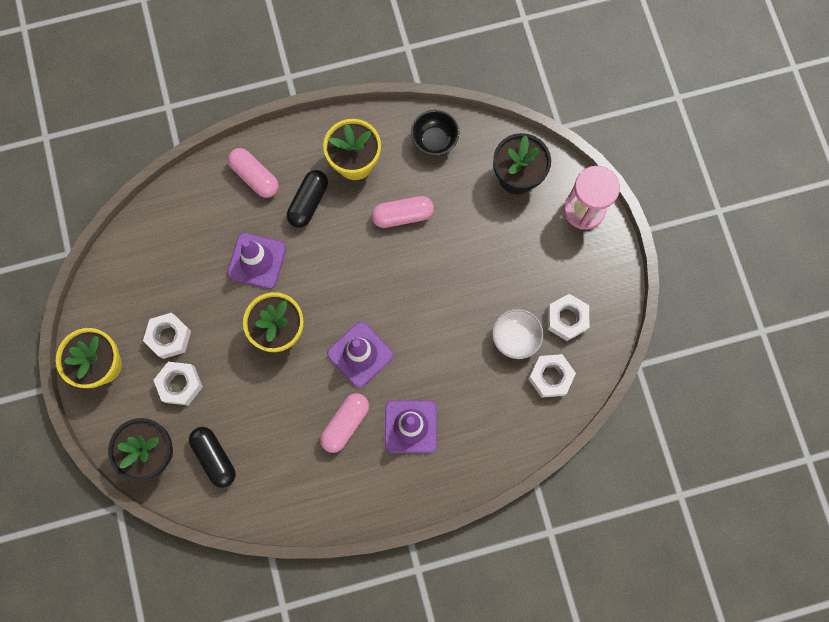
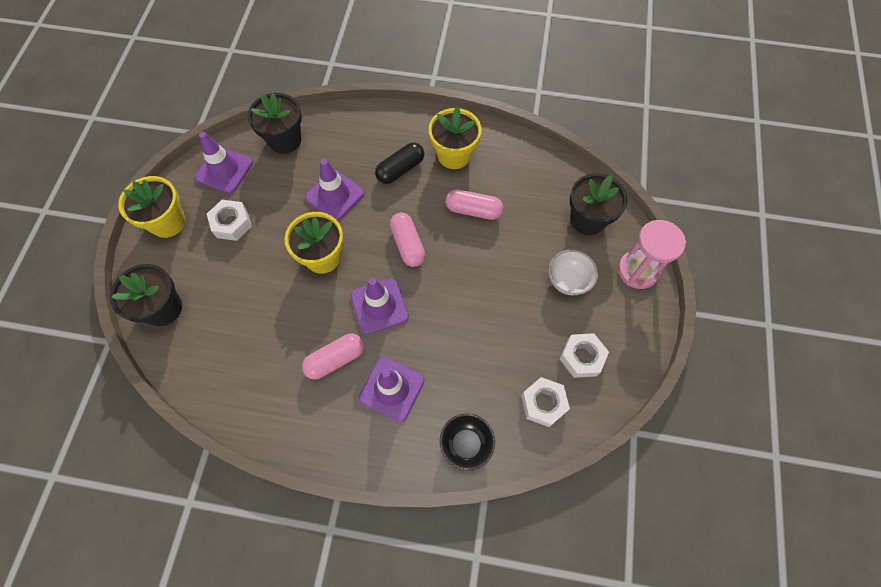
camera: 25 degrees right, 10 degrees down
(126, 283) = (224, 170): none -> purple traffic cone
(170, 221) = (285, 140): none -> black flower pot
(180, 384) = (218, 264): white nut -> none
(215, 457) = (209, 336): black capsule -> none
(255, 177) = (368, 134): pink capsule -> pink capsule (408, 244)
(434, 141) = (528, 164): black bowl -> black bowl (466, 444)
(515, 338) = (525, 353): white bowl -> white bowl (568, 280)

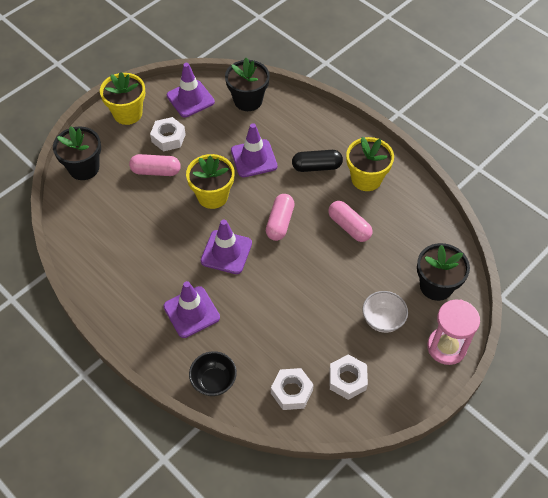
camera: 35 degrees right, 10 degrees down
(335, 359) = (168, 269): pink capsule -> pink capsule (156, 171)

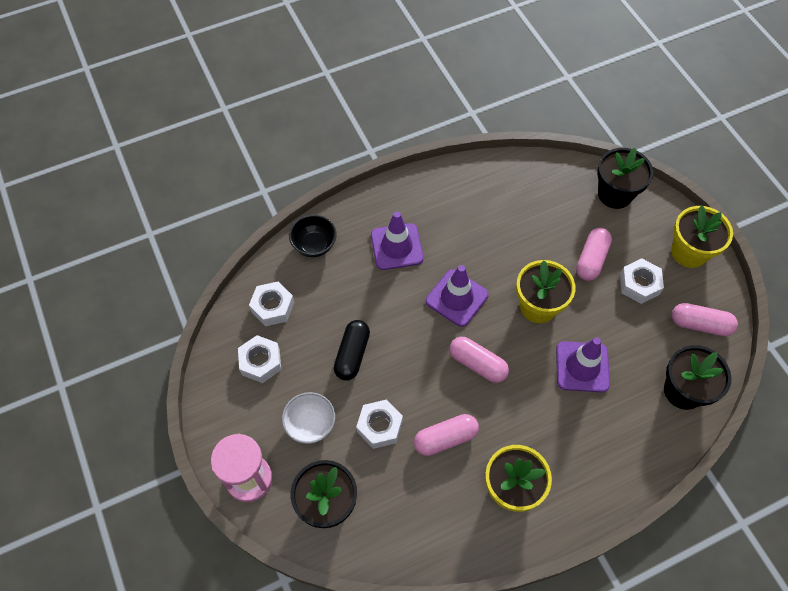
camera: 110 degrees right, 5 degrees up
(190, 99) = (700, 324): purple traffic cone -> pink capsule
(316, 166) = (548, 435): black capsule -> black capsule (352, 354)
(360, 272) = (379, 426): none -> white nut

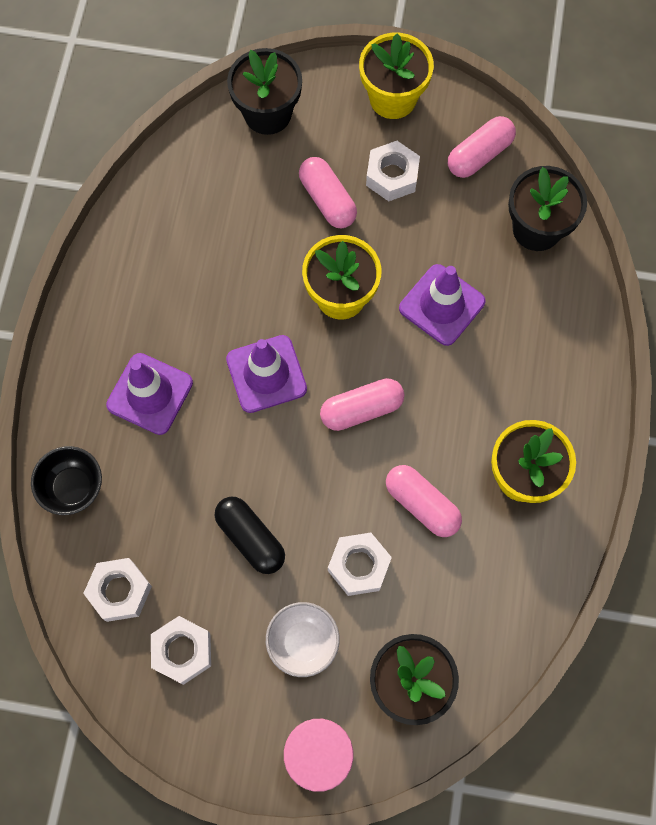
camera: 55 degrees left, 10 degrees up
(445, 438) = (422, 504): pink capsule -> pink capsule turned 60 degrees counterclockwise

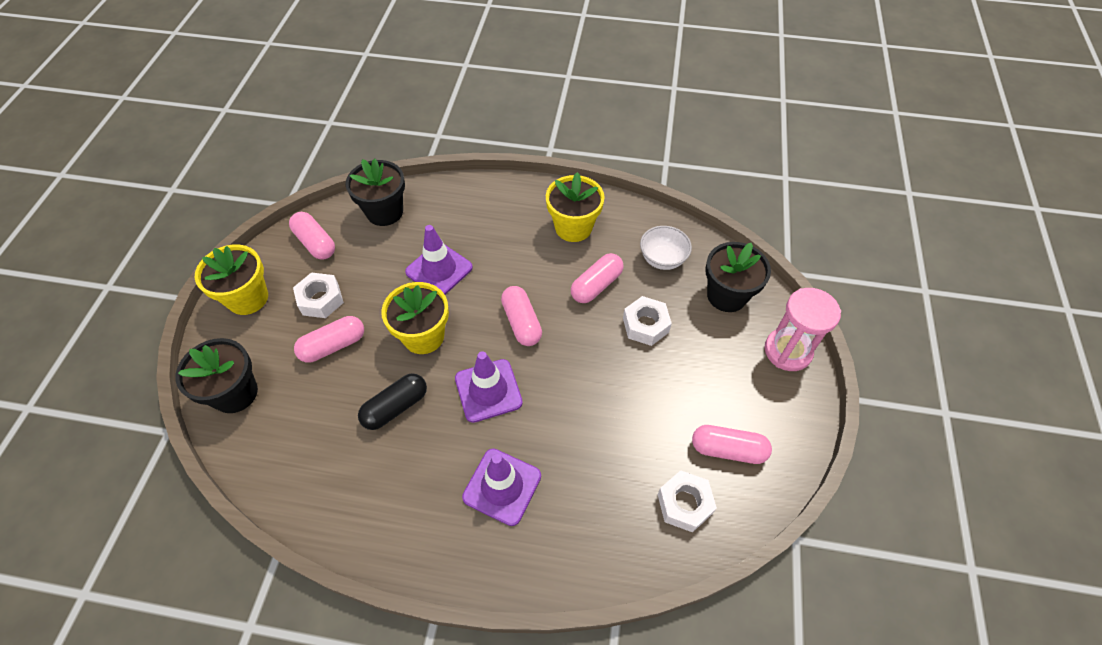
camera: 90 degrees left, 15 degrees down
(73, 487) = (592, 553): black bowl -> none
(182, 651) = (728, 449): white nut -> pink capsule
(250, 538) = (629, 400): black capsule -> black capsule (395, 407)
(303, 642) = (707, 362): white bowl -> white bowl (662, 259)

